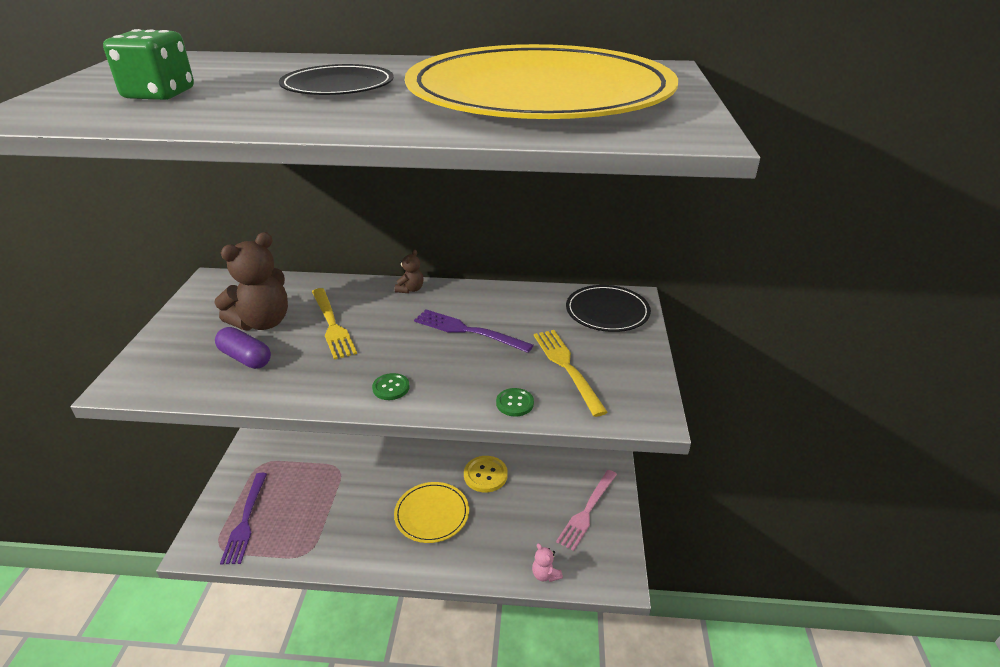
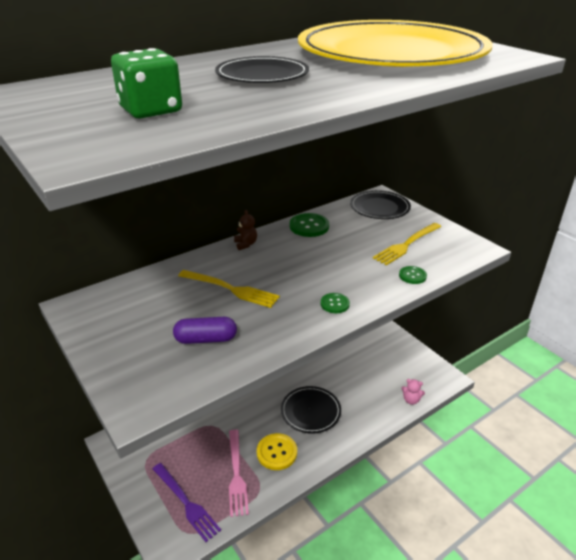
camera: 40 degrees left, 0 degrees up
(263, 322) = (175, 312): brown teddy bear -> none
(432, 514) = (310, 411): yellow plate -> black plate
(467, 331) = (323, 252): purple fork -> none
(485, 475) = (314, 369): yellow button -> yellow button (277, 452)
(496, 298) = (309, 226): none -> green button
(566, 367) = (406, 245): yellow fork -> yellow fork turned 75 degrees counterclockwise
(587, 512) = (392, 354): pink fork -> pink fork (237, 475)

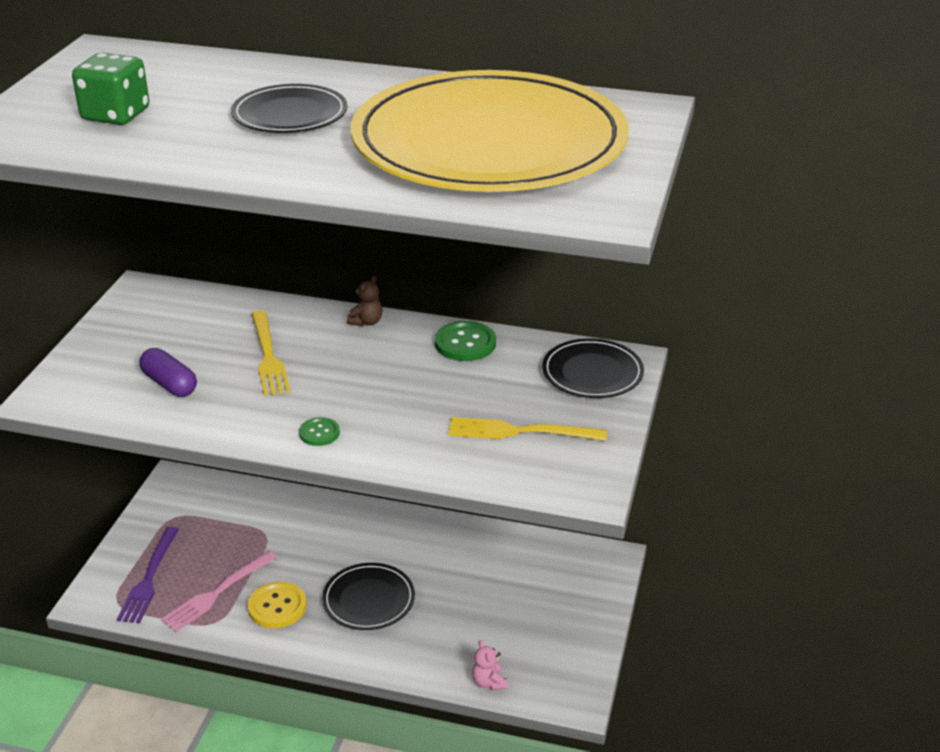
camera: 50 degrees right, 0 degrees up
(412, 276) = (448, 464): green button -> none

